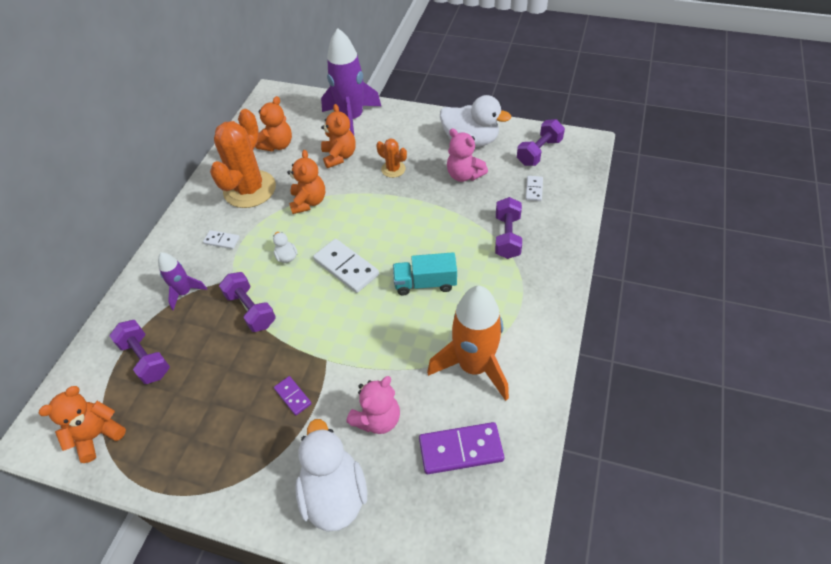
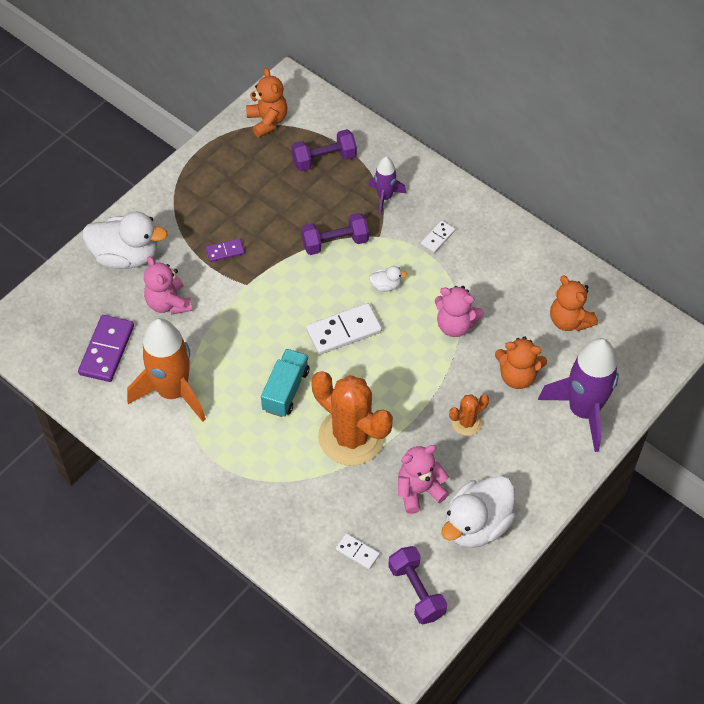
camera: 110 degrees right, 5 degrees up
(250, 189) = (504, 277): orange cactus -> orange cactus (351, 437)
(308, 202) = (455, 325): orange teddy bear -> pink teddy bear
(507, 237) = (303, 490): purple dumbbell -> none

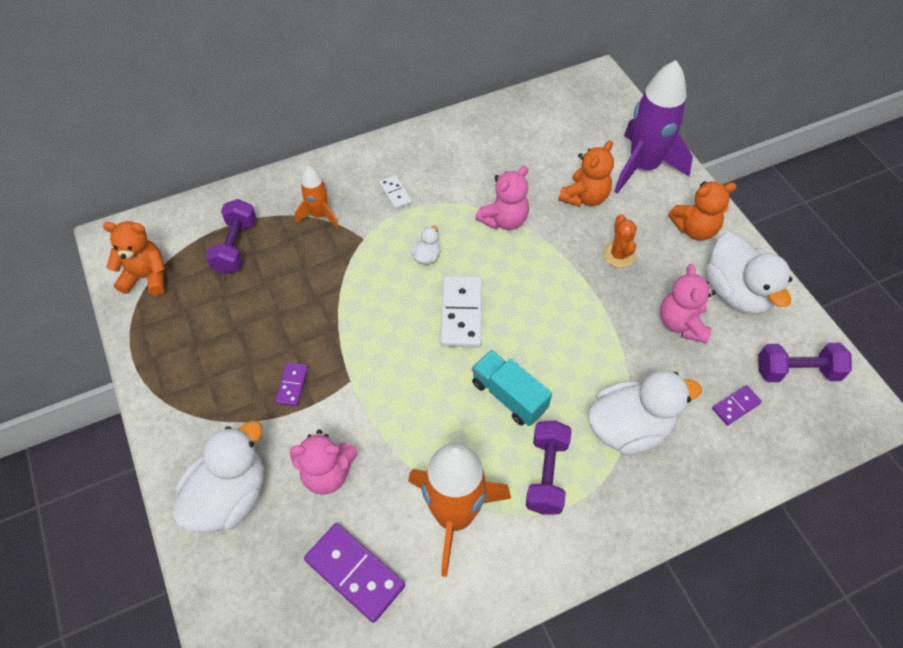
camera: 65 degrees left, 0 degrees up
(299, 481) = (629, 428): none -> white duck
(335, 242) = (347, 278): purple dumbbell -> purple dumbbell (546, 474)
(351, 437) = (594, 357): orange cactus -> none
(357, 552) = (736, 406): white domino -> purple domino
(385, 197) = (319, 215): purple rocket -> orange rocket
(569, 320) = (543, 138): orange teddy bear -> orange teddy bear (695, 229)

